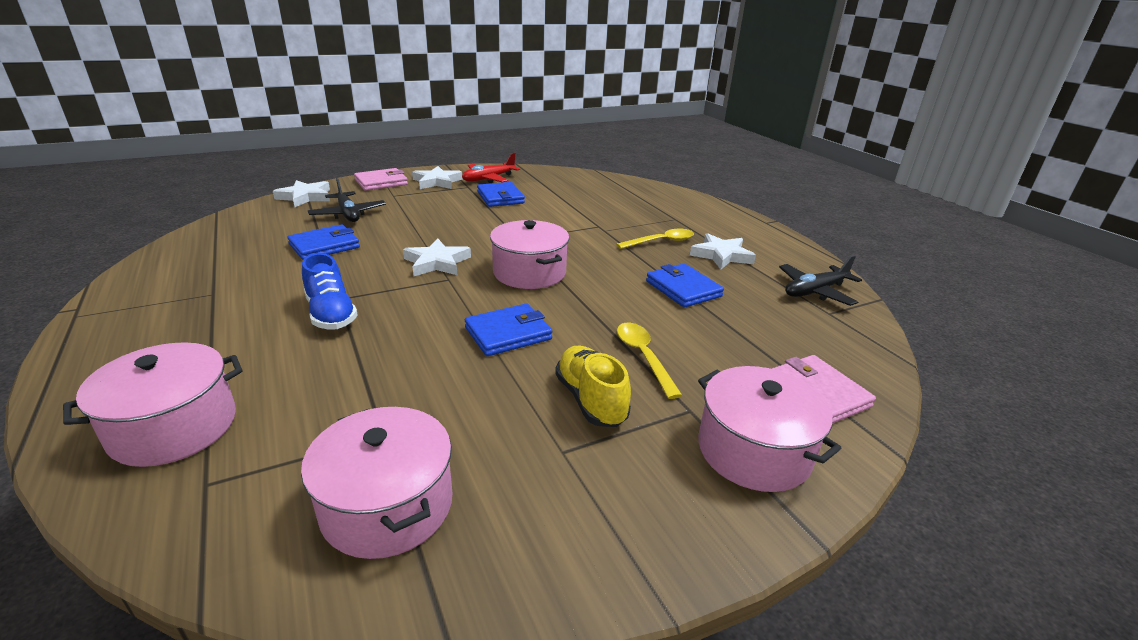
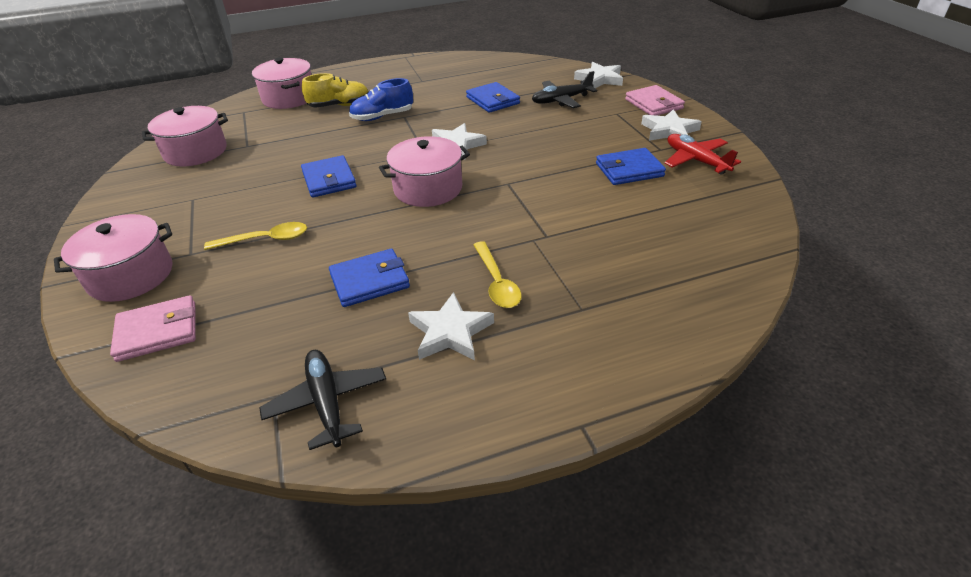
camera: 100 degrees right, 10 degrees up
(590, 400) = (231, 211): yellow shoe -> yellow shoe (339, 106)

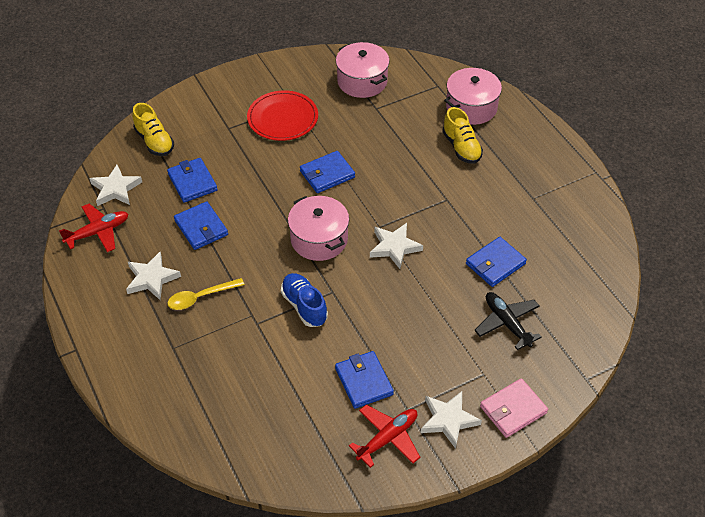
camera: 80 degrees right, 10 degrees up
(131, 275) = (205, 109): pink pot -> none
(157, 331) = (154, 141): pink wallet -> yellow shoe
(209, 208) = (282, 118): none -> red plate
(266, 239) = (245, 161): yellow spoon -> none
(275, 289) = (192, 182): none -> blue wallet
(327, 403) = (98, 232): black plane -> red plane
(382, 117) = (443, 184): blue shoe -> blue shoe (304, 306)
(599, 79) = (573, 358): white star -> white star (116, 189)

